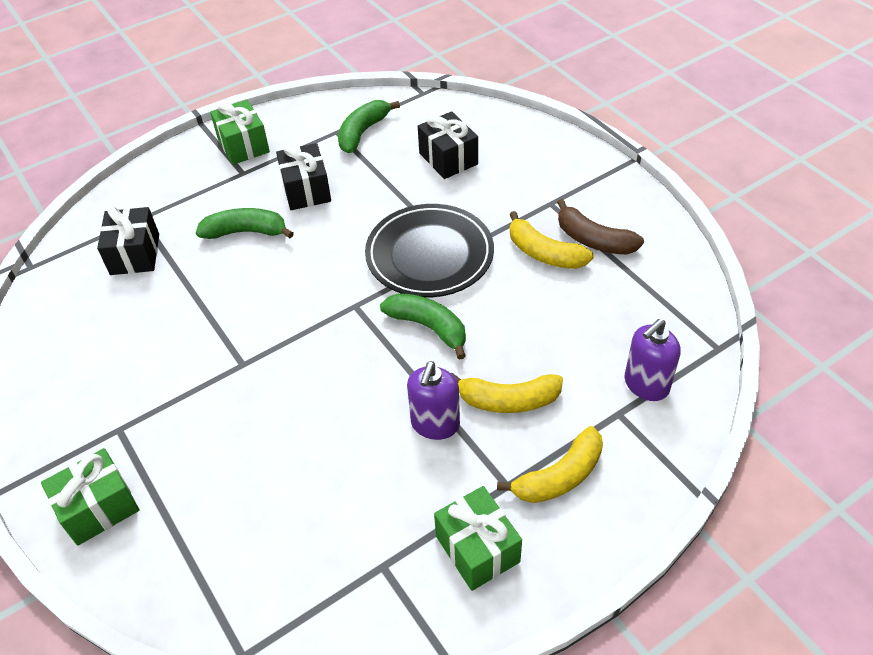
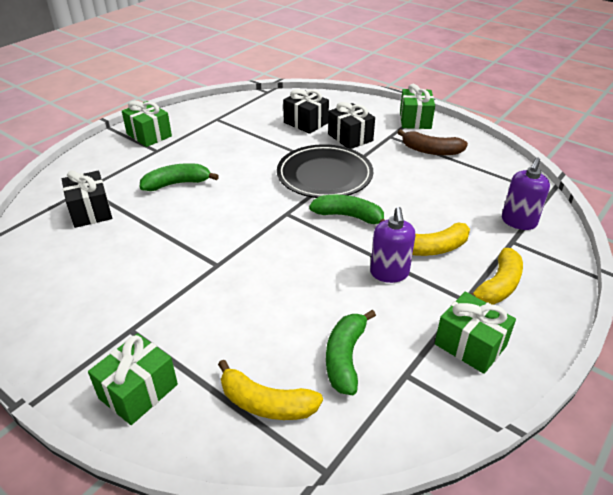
camera: 20 degrees left, 10 degrees down
(306, 190) = (211, 153): black gift -> black gift (350, 137)
(363, 132) = (236, 117): green banana -> green banana (345, 358)
(544, 253) = (403, 162): yellow banana -> yellow banana (266, 403)
(601, 180) = (415, 120): none -> green gift

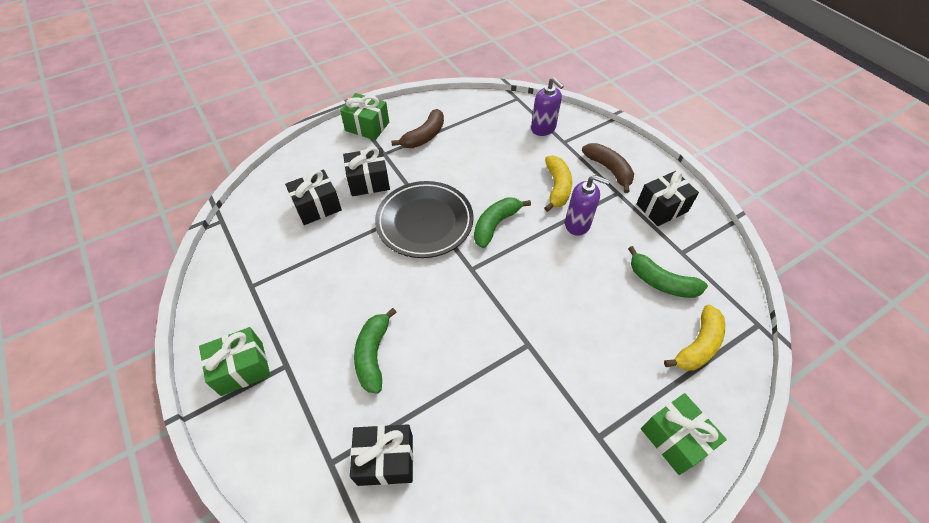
camera: 70 degrees left, 15 degrees up
(470, 345) = (661, 208): green gift -> black gift
(498, 286) = (609, 169): yellow banana -> brown banana

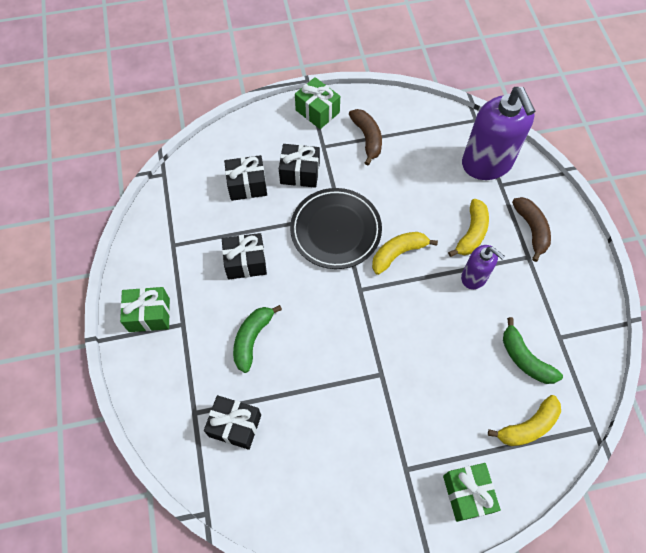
camera: 20 degrees right, 10 degrees up
(424, 136) = (367, 138): brown banana -> brown banana turned 75 degrees counterclockwise
(495, 225) = (398, 253): green banana -> yellow banana
(543, 128) = (487, 163): purple soap dispenser -> purple soap dispenser, size x1.87
(661, 208) = (563, 286): black gift -> black gift (246, 262)

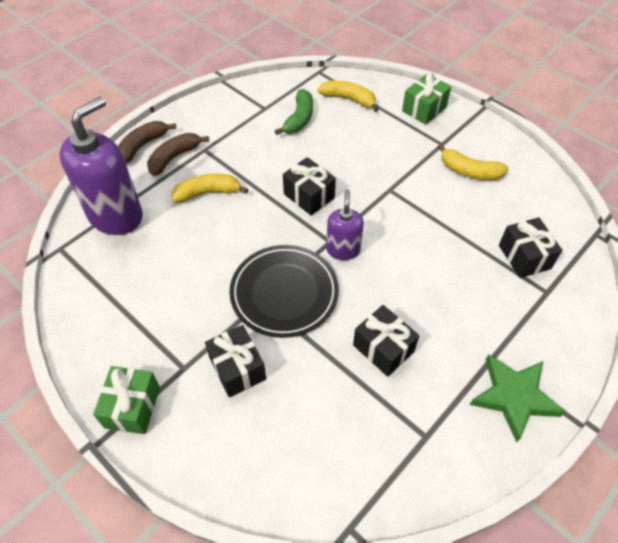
camera: 125 degrees left, 10 degrees down
(149, 315) = (513, 397): green gift -> green star
(247, 185) = (292, 413): black gift -> black gift (309, 196)
(252, 339) = (448, 292): green banana -> none
(367, 138) = (144, 331): brown banana -> brown banana (142, 146)
(398, 253) = (270, 233): yellow banana -> yellow banana (469, 171)
(474, 277) = (252, 173): purple soap dispenser -> purple soap dispenser (343, 250)

